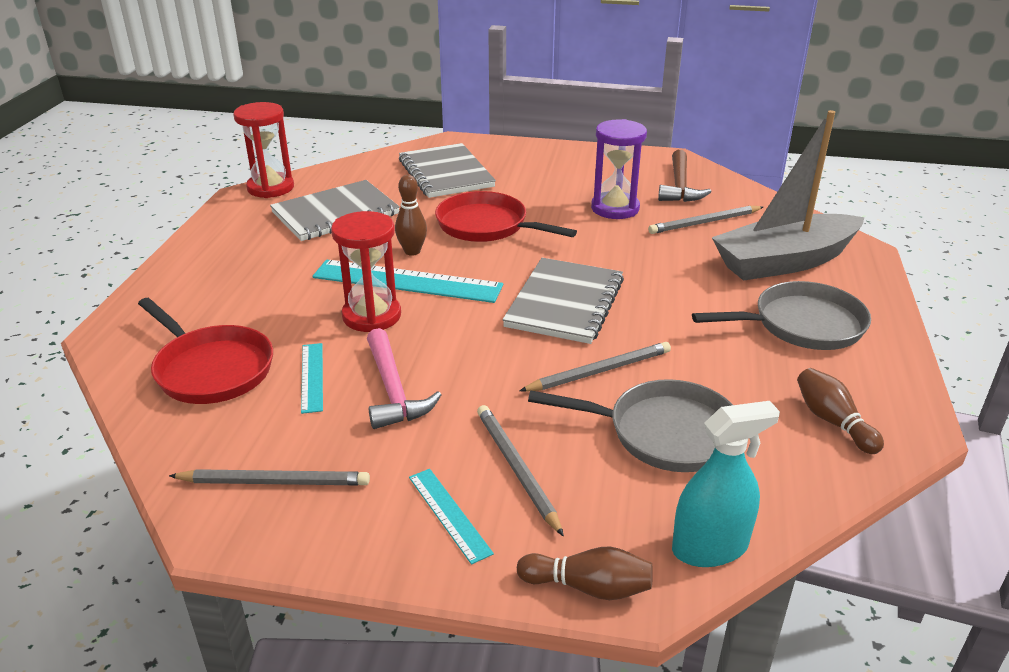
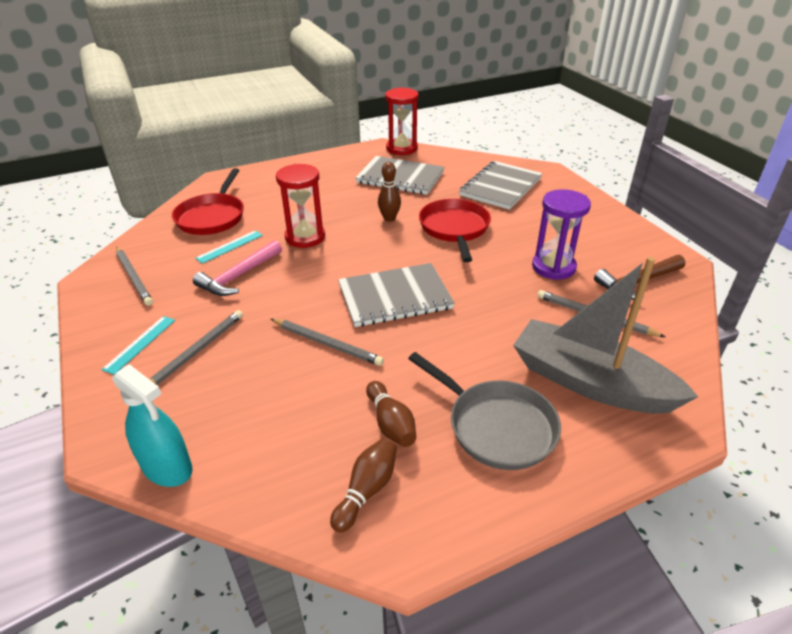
camera: 55 degrees right, 5 degrees up
(407, 281) = (354, 231): turquoise ruler -> none
(588, 587) = (102, 424): brown bowling pin -> brown bowling pin (391, 423)
(664, 433) = (279, 400): grey pan -> none

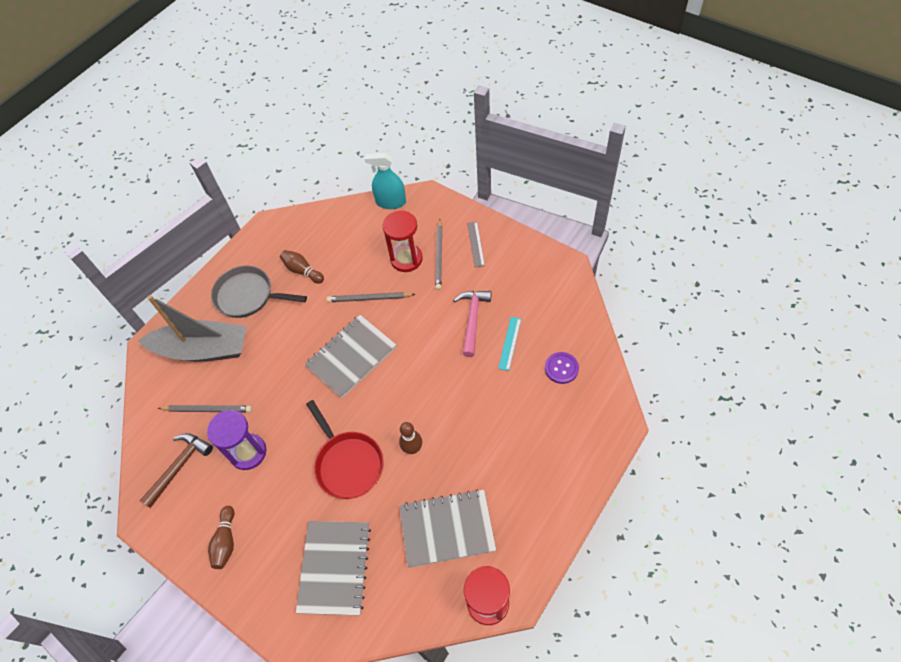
camera: 155 degrees right, 20 degrees up
(134, 277) = (541, 282): grey pencil -> none
(140, 344) = (475, 244): turquoise ruler -> grey ruler
(212, 217) = (561, 368): red pan -> purple button
(305, 237) = (463, 385): red hourglass -> red hourglass (406, 259)
(366, 490) = (295, 237): brown bowling pin -> brown bowling pin (226, 541)

